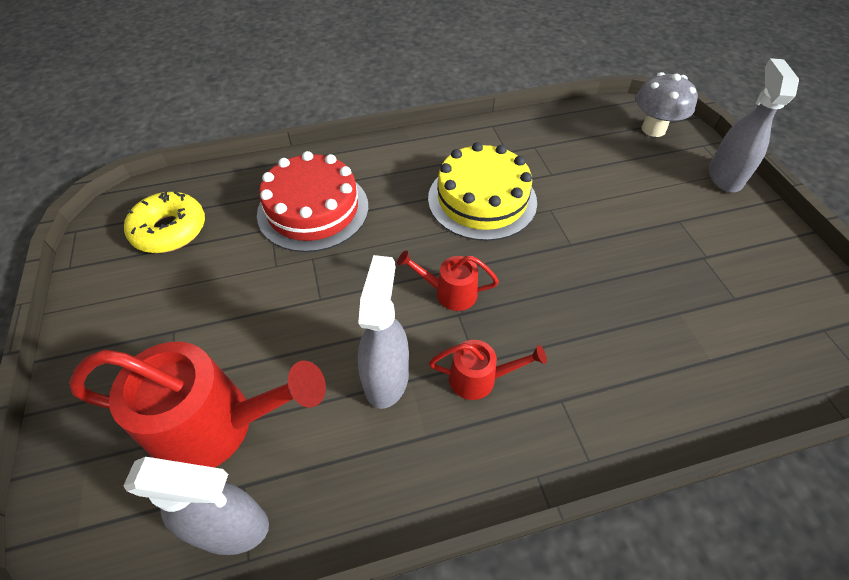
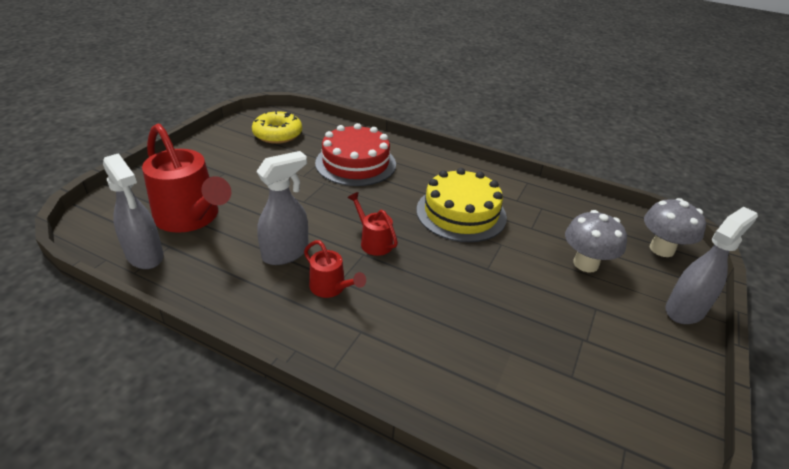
camera: 40 degrees right, 15 degrees down
(626, 182) = (585, 264): none -> grey mushroom

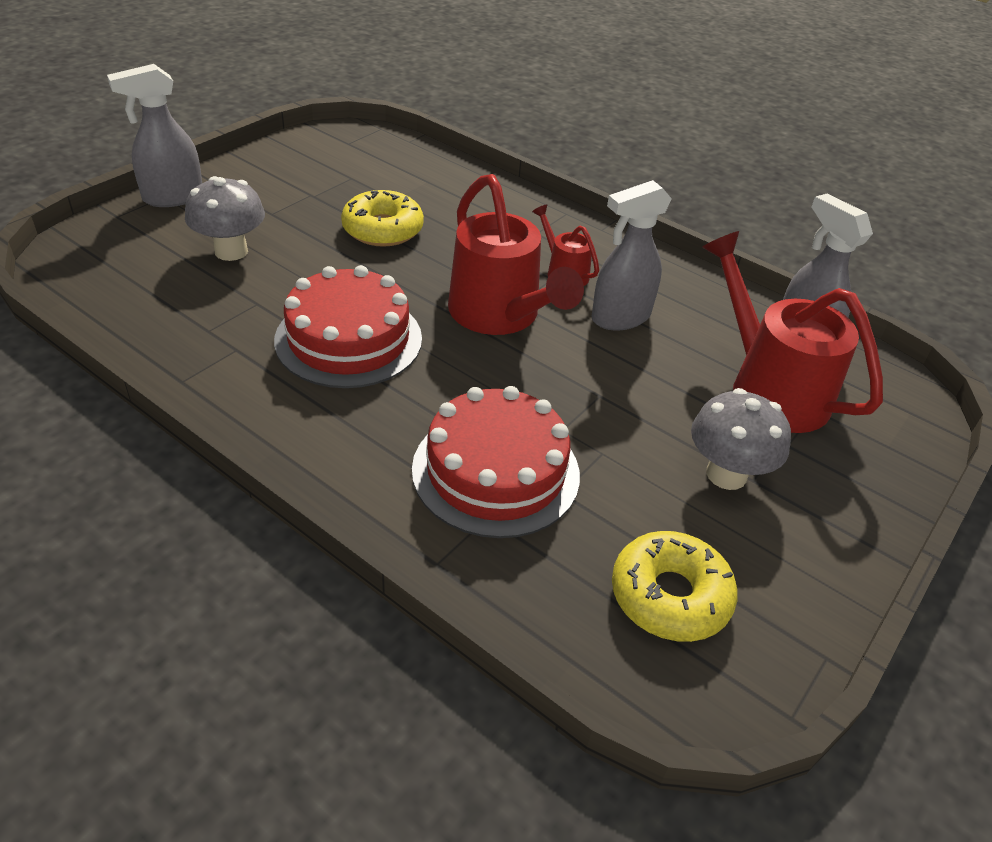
camera: 170 degrees left, 5 degrees up
(373, 241) = (500, 316): red watering can -> red watering can, size x2.02
(461, 213) = (348, 339): yellow cake -> red cake
(496, 307) = (383, 229): none -> yellow donut
(661, 249) = (103, 251): grey mushroom -> grey mushroom (726, 474)

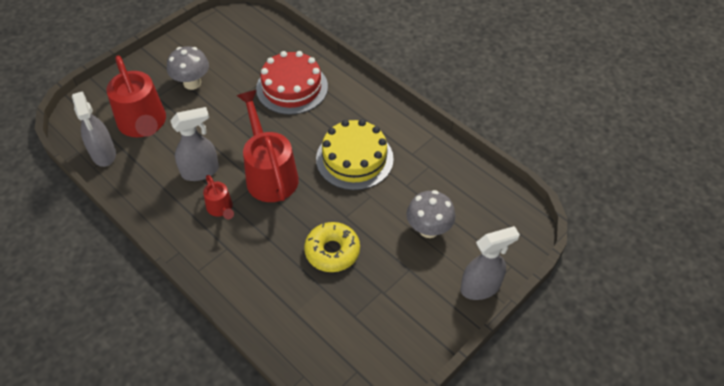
camera: 170 degrees left, 10 degrees up
(348, 339) = (354, 159): red cake -> yellow cake
(670, 596) = (239, 42): yellow donut -> none

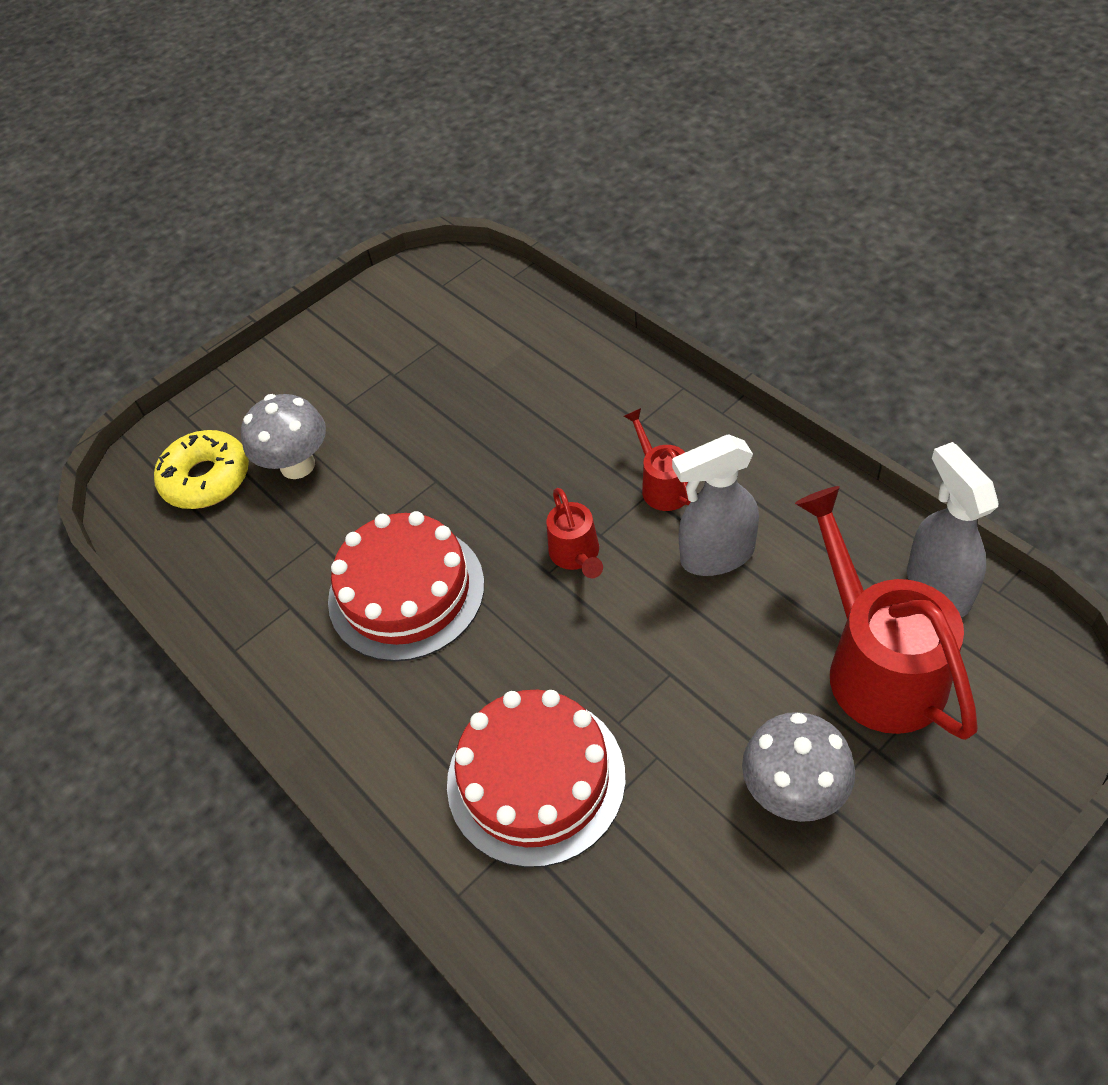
camera: 170 degrees left, 0 degrees up
(269, 173) = (577, 556): red watering can -> red watering can, size x0.49
(332, 251) = (463, 424): yellow donut -> yellow donut (206, 479)
(354, 159) = (406, 592): yellow cake -> red cake
(480, 287) = (244, 386): grey spray bottle -> none

